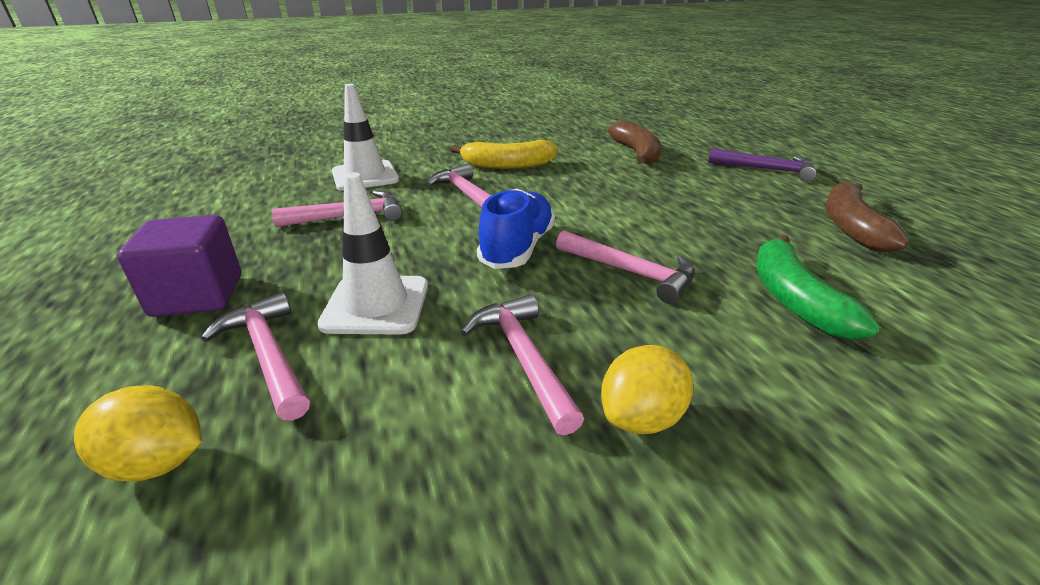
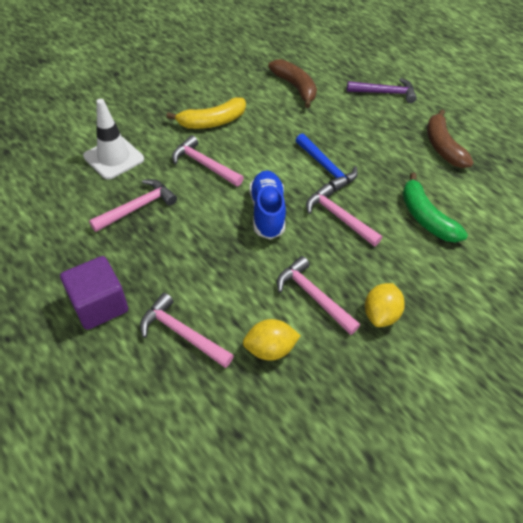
camera: 25 degrees left, 20 degrees up
(157, 462) = (183, 407): yellow lemon -> yellow lemon (269, 348)
(376, 305) = (214, 282): white traffic cone -> none
(630, 272) = (338, 217): pink hammer -> pink hammer turned 150 degrees counterclockwise
(639, 220) = (326, 167): none -> blue hammer

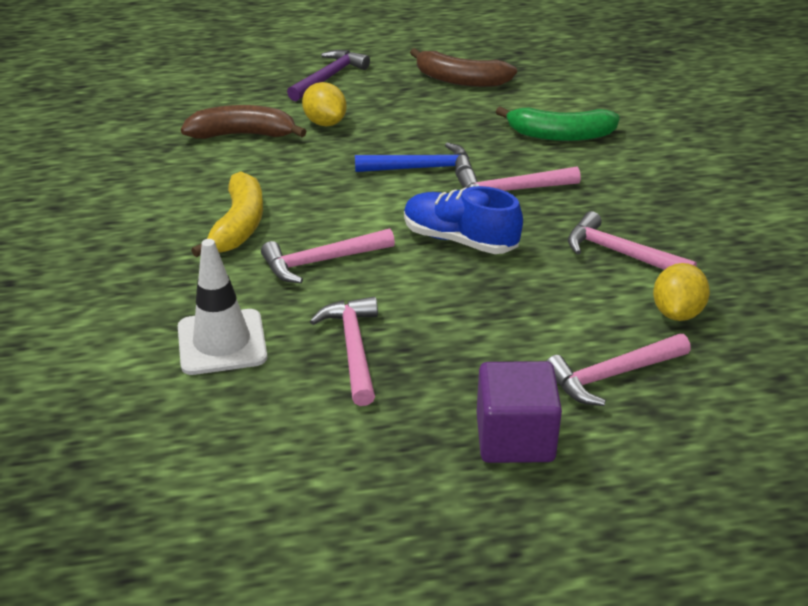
camera: 55 degrees left, 15 degrees down
(313, 296) = (621, 254): pink hammer -> pink hammer turned 45 degrees clockwise
(380, 314) = (675, 218): yellow lemon -> yellow lemon (325, 123)

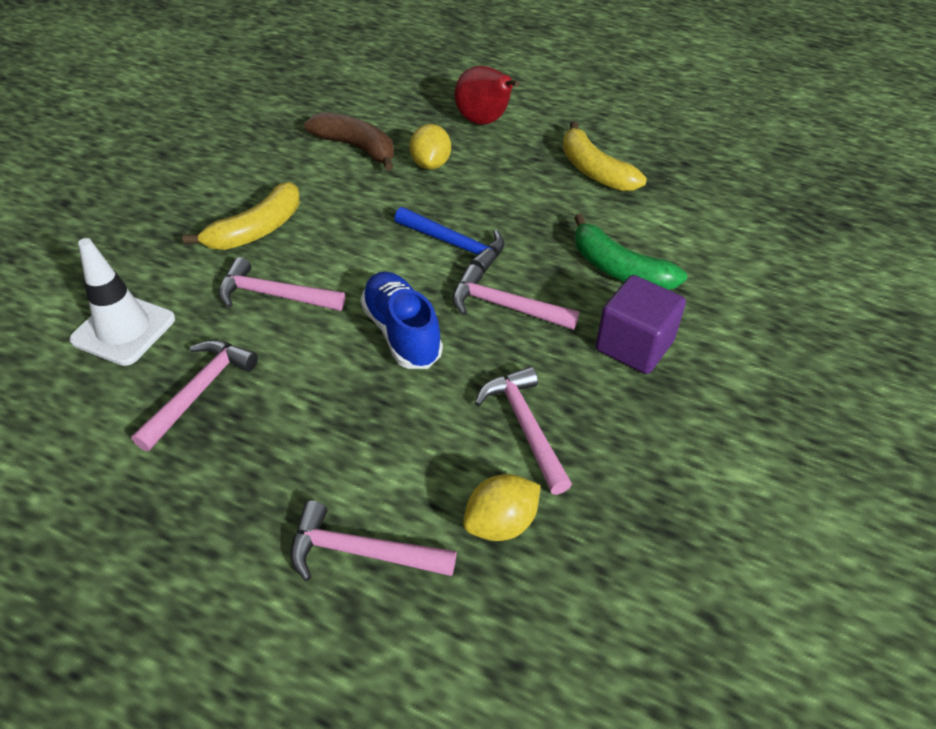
camera: 35 degrees right, 10 degrees up
(328, 78) = (484, 122): purple hammer -> red pear
(460, 80) = (594, 170): brown banana -> yellow banana
(515, 438) = (209, 560): purple cube -> purple cube (634, 345)

